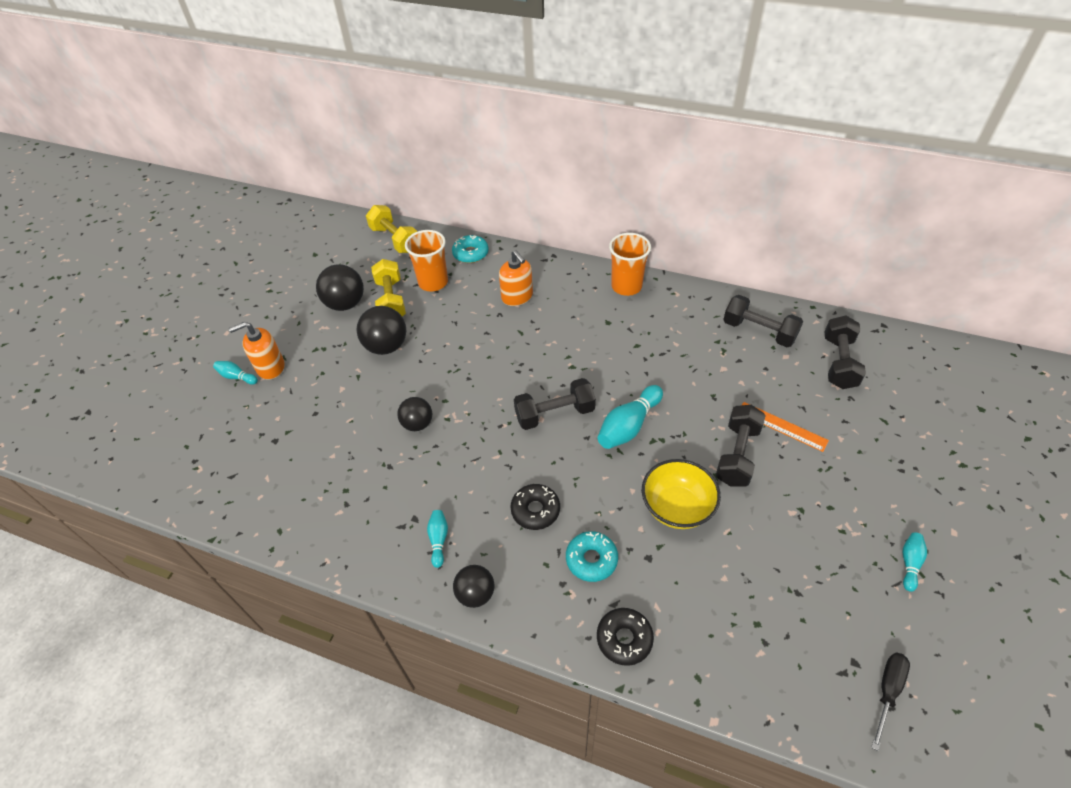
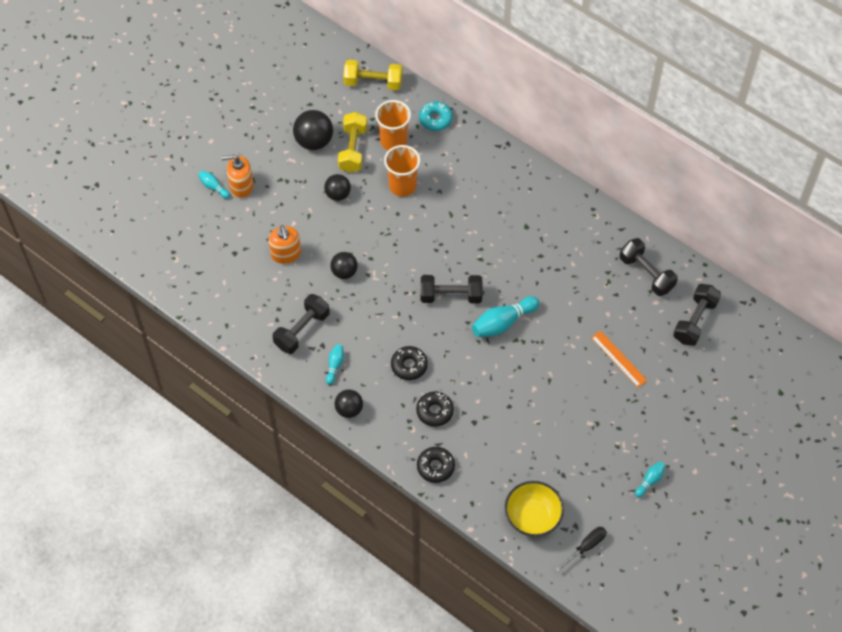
camera: 15 degrees right, 10 degrees up
(386, 346) = (338, 194): black ball -> black ball, size x0.65
(395, 239) = (373, 82): yellow dumbbell -> yellow dumbbell turned 60 degrees counterclockwise
(517, 297) = (460, 178): orange soap dispenser -> orange soap dispenser (286, 254)
(591, 559) = (435, 411): turquoise donut -> black donut
(626, 286) = (557, 196): orange cup -> orange cup (402, 186)
(677, 507) = (510, 394): yellow bowl -> yellow bowl (532, 517)
(737, 455) = (573, 370): black dumbbell -> black dumbbell (302, 330)

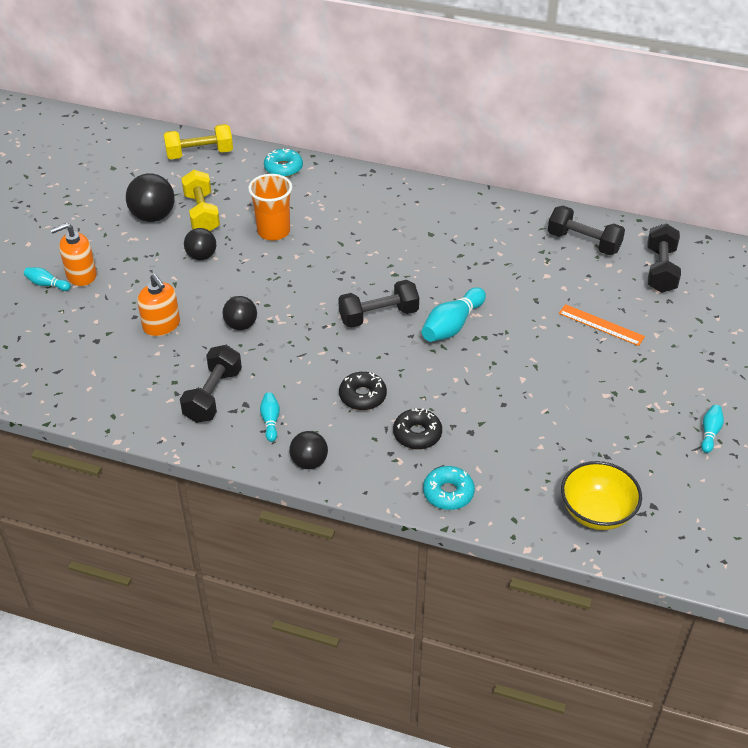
camera: 20 degrees left, 15 degrees down
(393, 141) = (245, 196): orange cup -> none
(435, 467) = (448, 493): black donut -> turquoise donut
(585, 547) = (679, 525): black screwdriver -> none

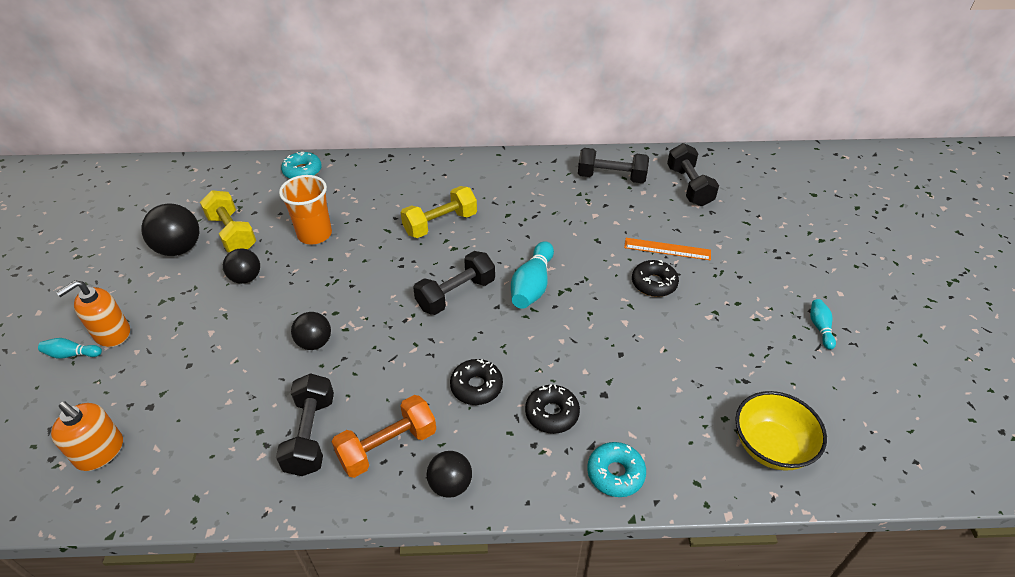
camera: 20 degrees left, 0 degrees up
(162, 326) = (224, 367): orange soap dispenser -> orange soap dispenser (100, 452)
(200, 153) = (211, 175): yellow dumbbell -> yellow dumbbell (440, 224)
(270, 421) = (387, 446): turquoise bowling pin -> orange dumbbell
(569, 353) = (654, 283): none -> black donut

